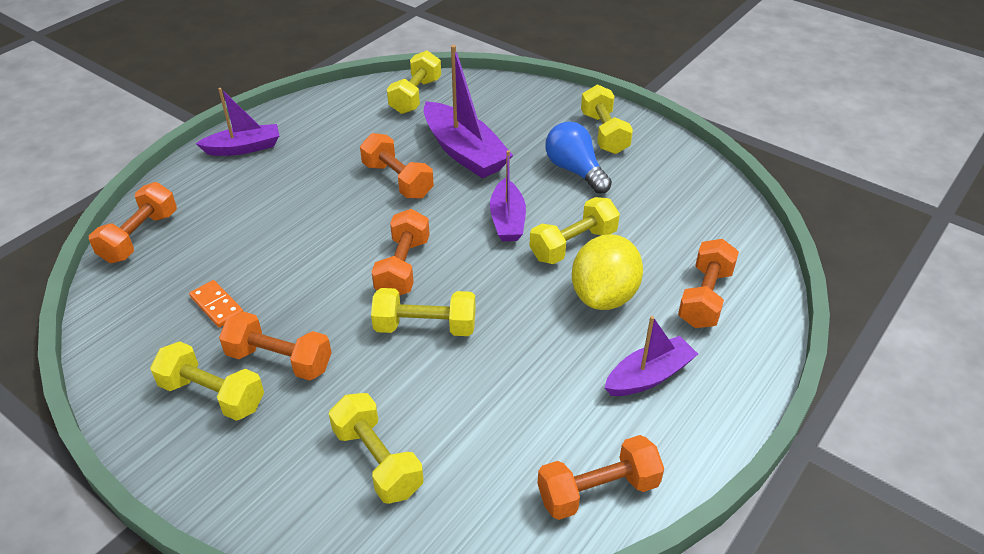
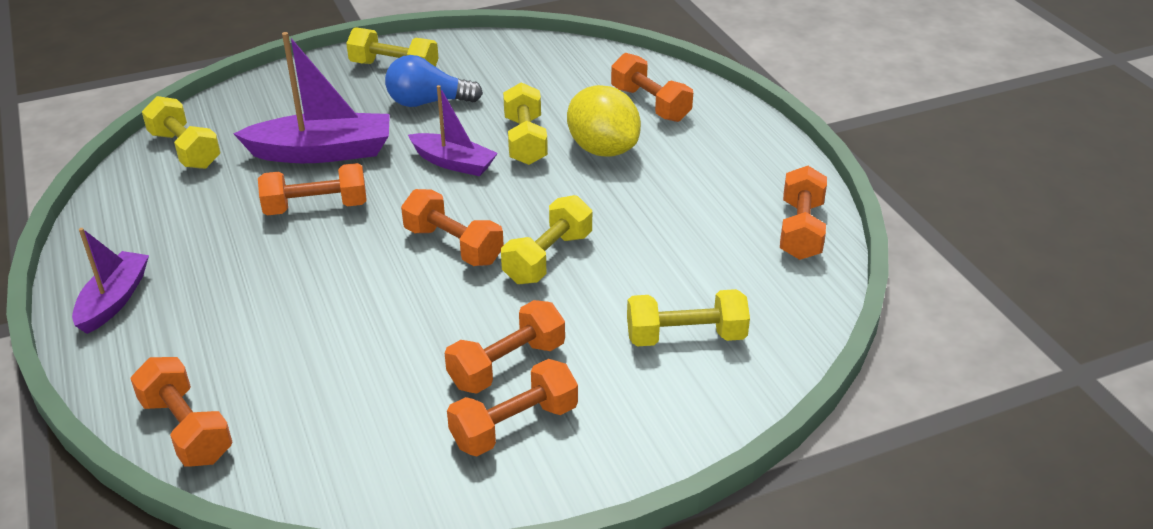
camera: 60 degrees left, 5 degrees down
(212, 395) = (514, 426): yellow dumbbell -> orange dumbbell
(217, 305) = (380, 391): orange domino -> none
(649, 376) = (708, 163): purple boat -> none

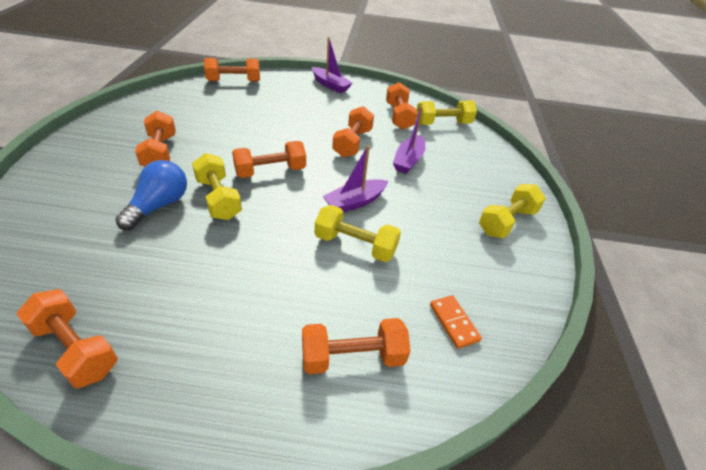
camera: 115 degrees right, 5 degrees up
(322, 152) = (408, 160): purple boat -> purple boat, size x0.63
(427, 102) = (444, 219): blue light bulb -> blue light bulb (159, 205)
(514, 426) = (123, 140): orange dumbbell -> orange dumbbell (398, 116)
(565, 71) = (454, 322): none -> orange domino
(602, 149) = (308, 282): yellow lemon -> none
(685, 336) = (84, 218): yellow dumbbell -> none

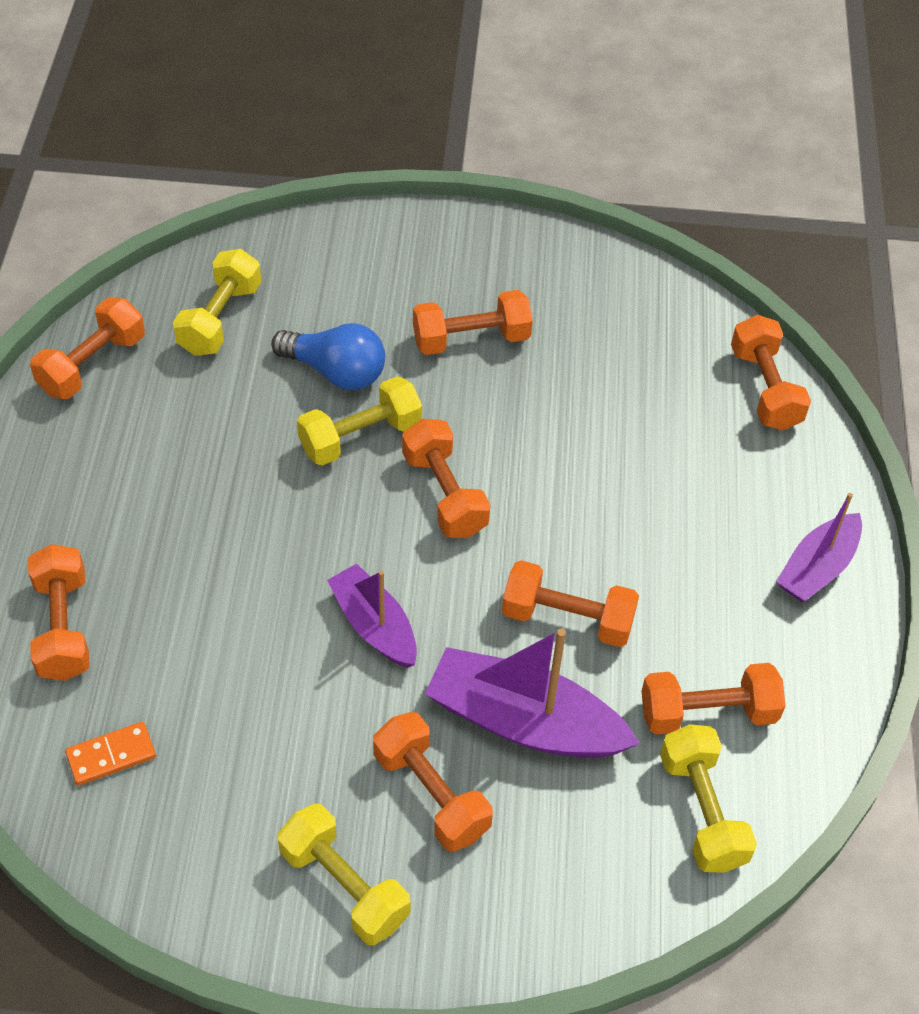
camera: 90 degrees right, 10 degrees up
(355, 245) = (266, 627): yellow dumbbell -> yellow dumbbell (220, 319)
(408, 160) = (524, 722): purple boat -> purple boat, size x1.58
(451, 190) = (431, 794): none -> orange dumbbell

